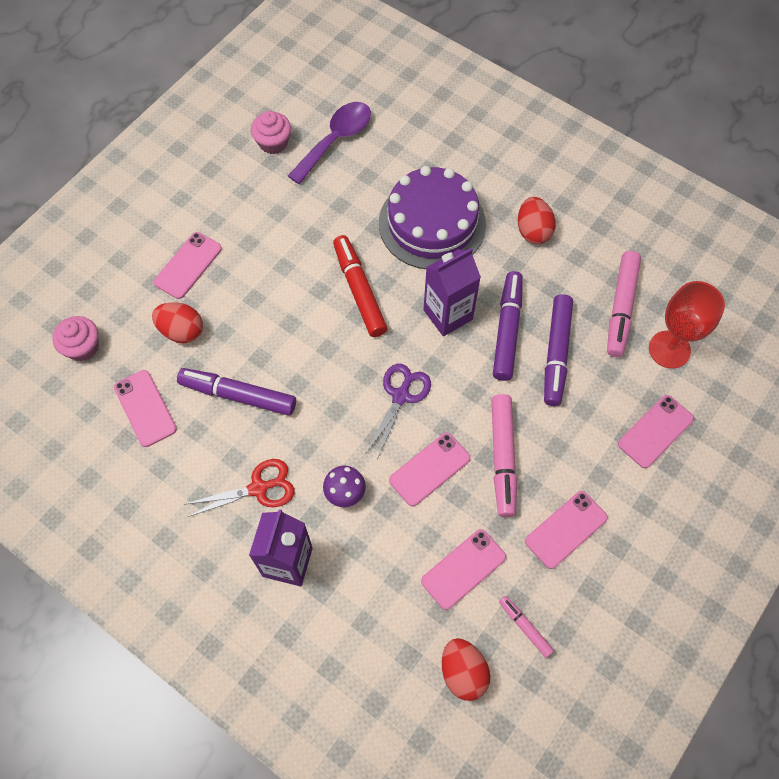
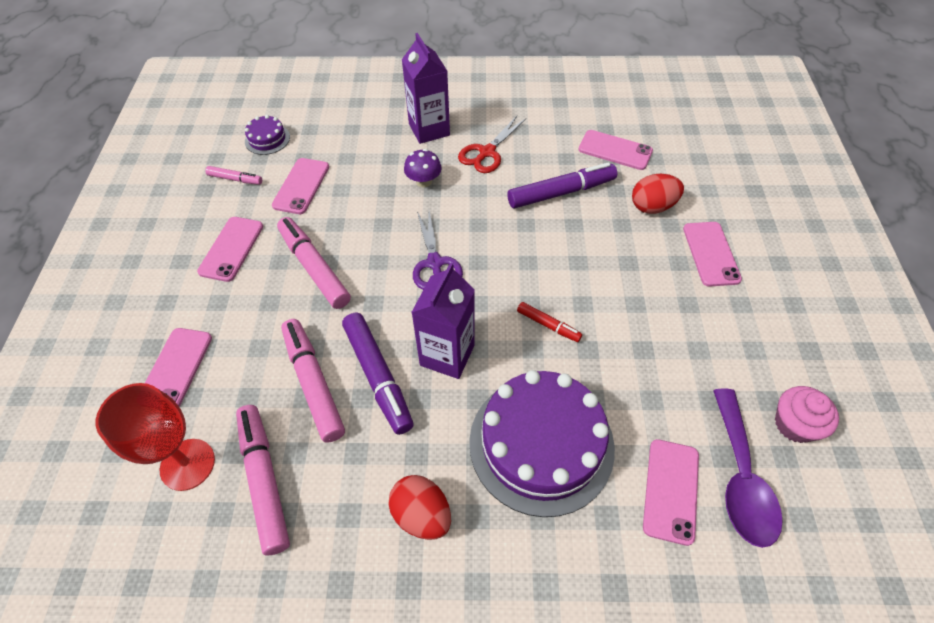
camera: 145 degrees right, 10 degrees down
(82, 347) = (704, 157): pink cupcake -> none
(359, 290) = (548, 325): red marker -> red marker, size x0.53
(429, 469) = (370, 228): pink phone -> pink phone (671, 490)
(463, 672) = (267, 139): red egg -> purple cake
(556, 354) = (313, 383): purple marker -> pink marker

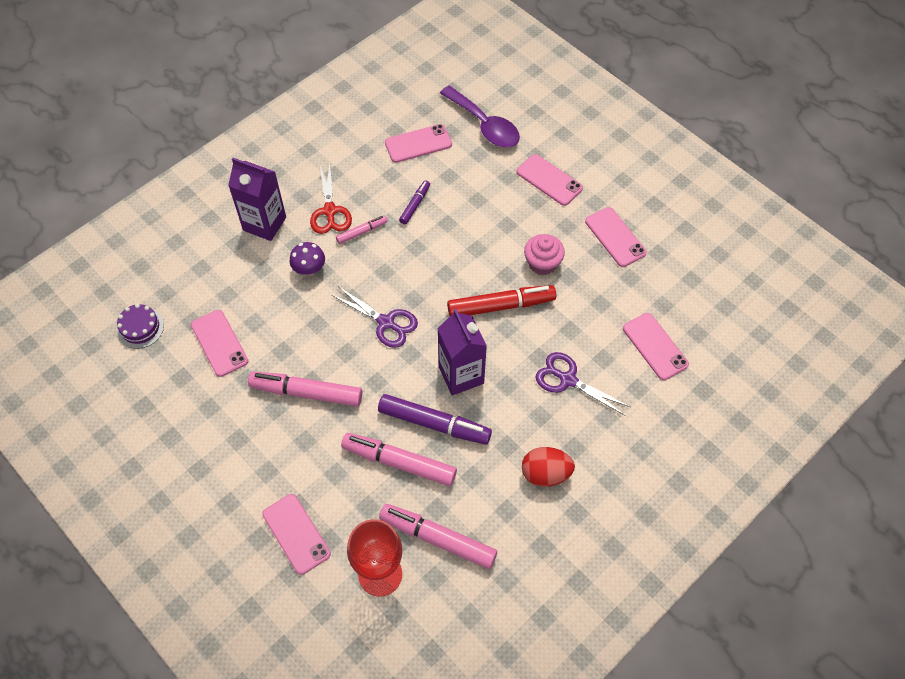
camera: 45 degrees left, 5 degrees up
(231, 249) = (227, 429): pink phone -> pink phone (615, 237)
(235, 179) = (158, 379): pink marker -> pink marker (362, 232)
(541, 444) = (568, 380): purple cake -> purple scissors
(548, 325) = (501, 306): red marker -> red marker, size x1.90
(561, 192) = (415, 205): purple marker -> purple marker, size x0.53
(652, 207) = (484, 171): red egg -> none
(740, 478) = (681, 310): purple spoon -> purple spoon (485, 125)
(795, 424) = (682, 256): pink cupcake -> pink cupcake (542, 263)

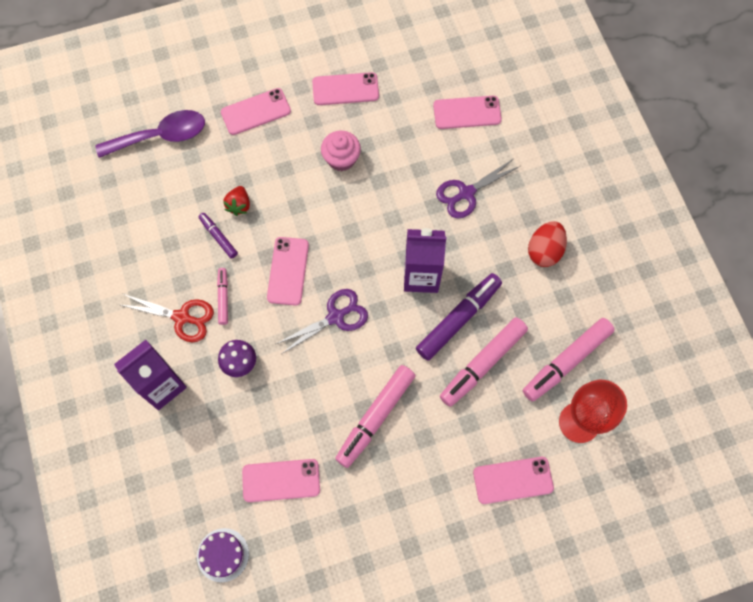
camera: 65 degrees left, 10 degrees up
(418, 143) = (147, 204): pink phone -> pink phone (288, 271)
(452, 206) = (239, 205): none -> red strawberry
(501, 306) = (367, 212): red marker -> none

